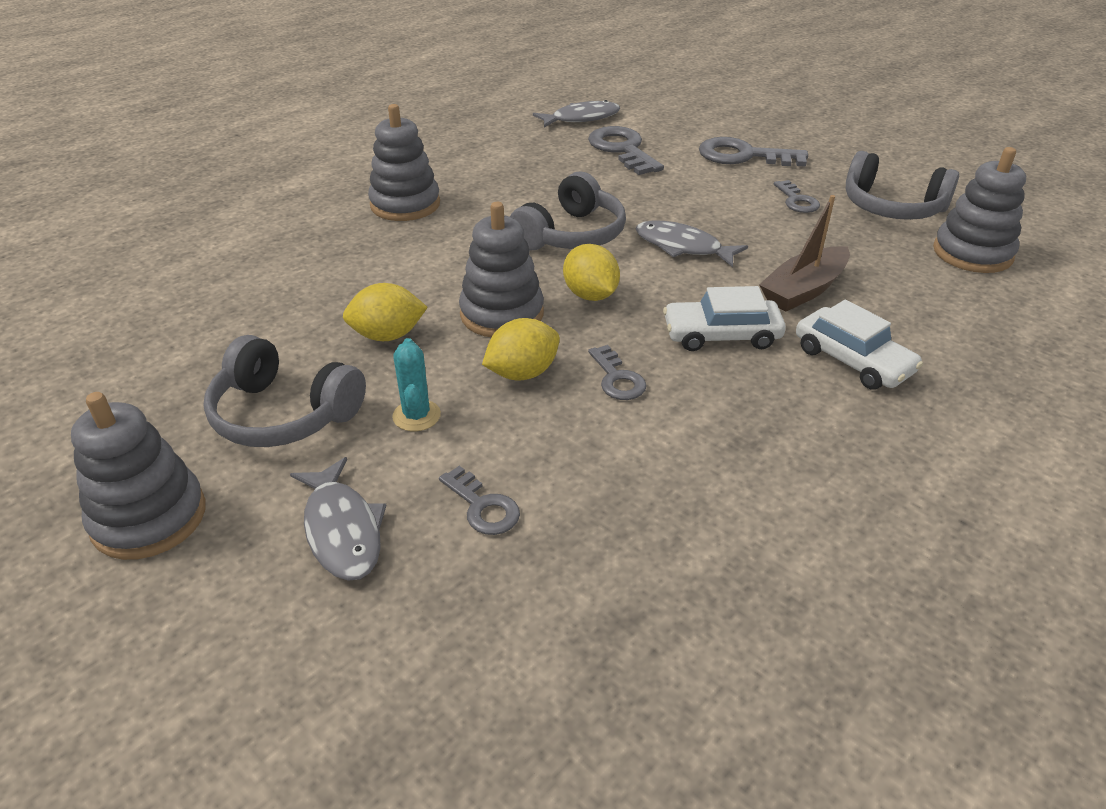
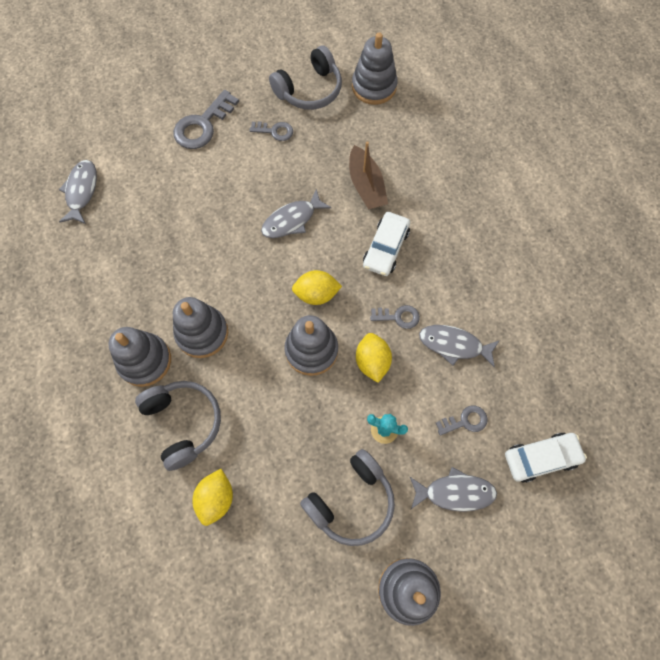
camera: 65 degrees left, 30 degrees up
(387, 335) = (302, 422): yellow lemon -> yellow lemon (216, 498)
(466, 229) = (202, 333): none -> grey stacking toy
(571, 235) = (244, 274): grey headphones -> grey headphones (183, 423)
(616, 454) = (454, 345): none -> grey fish
(622, 149) = (148, 190): grey key -> none
(852, 360) = (433, 202): white car -> white car (541, 458)

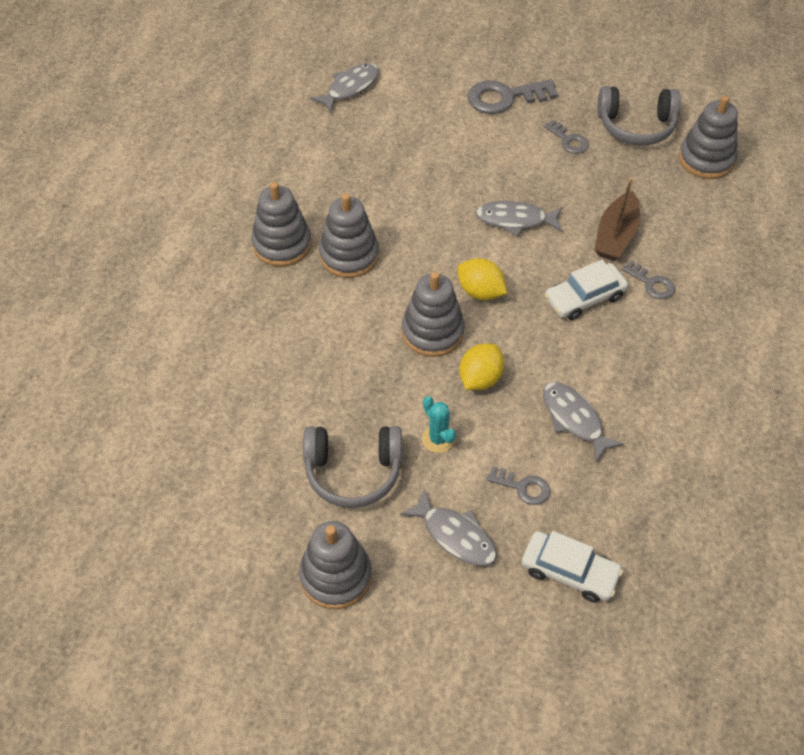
camera: 40 degrees right, 15 degrees down
(183, 423) = (269, 311): grey headphones -> none
(216, 498) = (242, 384): yellow lemon -> none
(398, 317) = (541, 360): grey key -> grey key (652, 283)

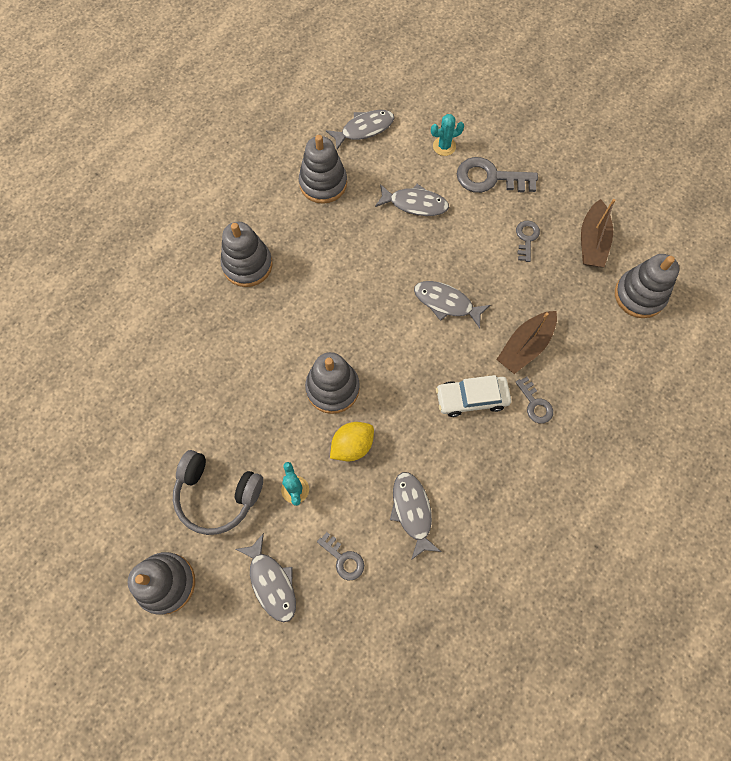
camera: 20 degrees right, 15 degrees up
(349, 255) = (296, 293): grey stacking toy -> grey stacking toy (323, 183)
(438, 140) = (415, 204): none -> grey fish
(443, 82) = (444, 146): none -> turquoise cactus
(480, 292) = (387, 363): yellow lemon -> none
(569, 140) = (526, 238): grey key -> grey key turned 150 degrees counterclockwise
(569, 571) = (347, 650): white car -> none
(636, 126) = (592, 242): grey headphones -> brown boat

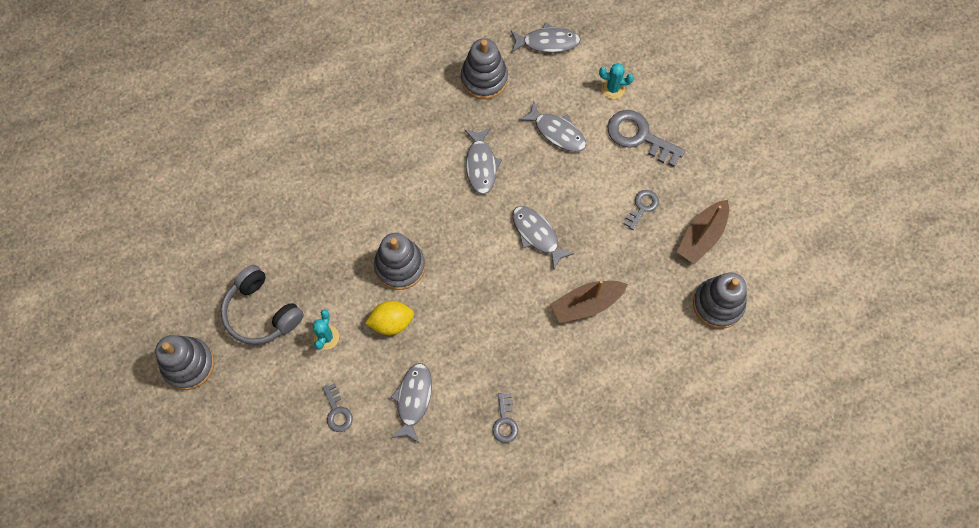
camera: 25 degrees right, 0 degrees up
(247, 265) = (381, 126): grey stacking toy -> none
(271, 582) = (270, 403): grey fish -> grey fish (481, 165)
(471, 398) = (514, 328): white car -> none
(535, 404) = (567, 358): grey key -> grey key (505, 422)

